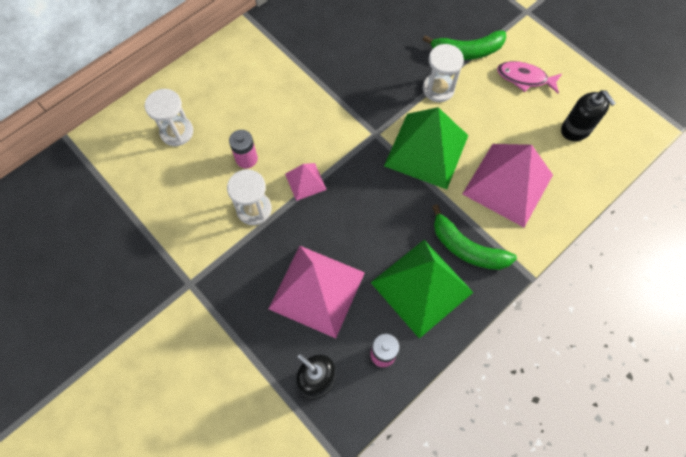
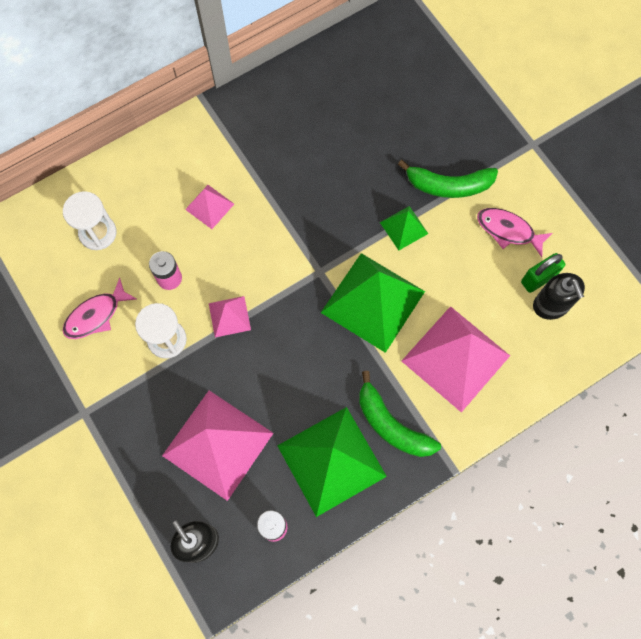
camera: 10 degrees right, 5 degrees up
(187, 199) = (96, 315): none -> pink fish
(270, 97) = (209, 206): none -> pink pyramid
(438, 89) = (404, 228): white hourglass -> green pyramid
(559, 111) = (538, 279): none -> green padlock

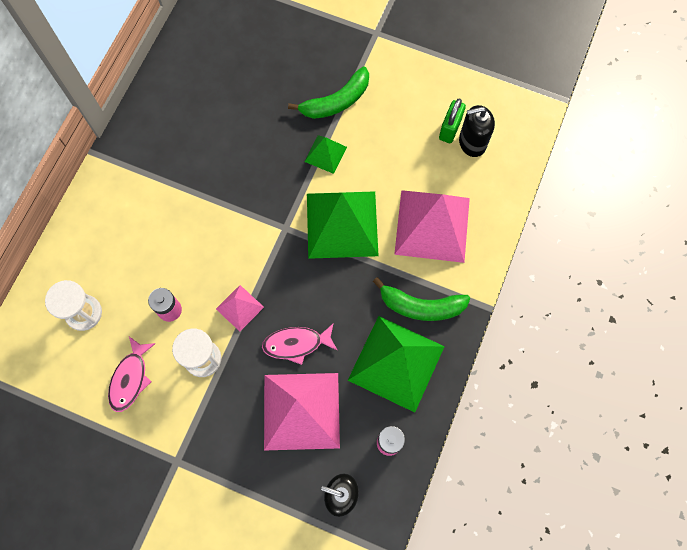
camera: 35 degrees left, 0 degrees up
(209, 206) = (162, 233): pink pyramid -> none
(508, 231) = (403, 108): pink fish -> pink fish (296, 344)
(551, 305) = (472, 142): black soap dispenser -> black soap dispenser turned 135 degrees clockwise

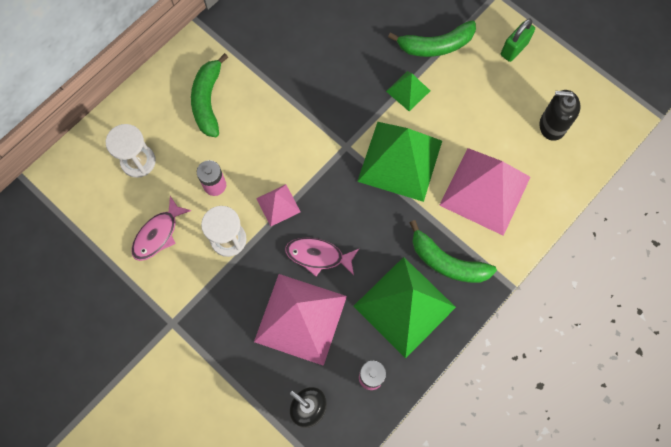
camera: 20 degrees right, 0 degrees up
(133, 229) = (208, 101): none -> green banana
(450, 129) = (535, 106): green padlock -> green padlock (514, 49)

